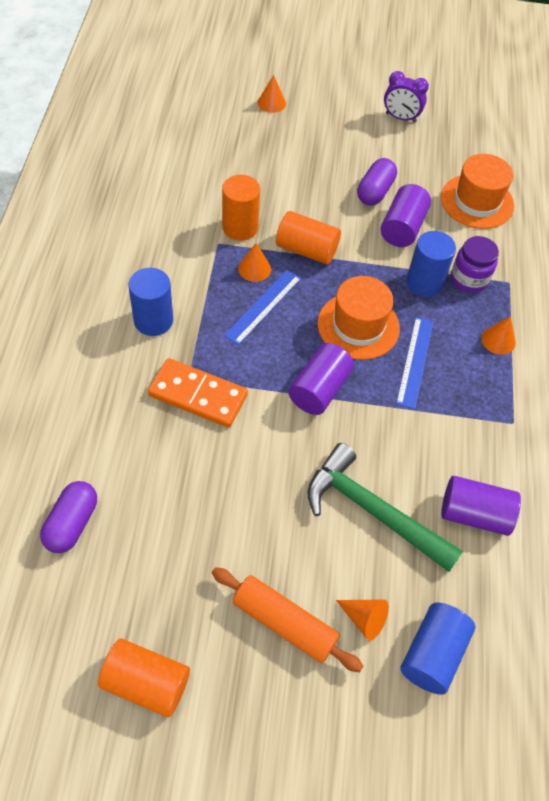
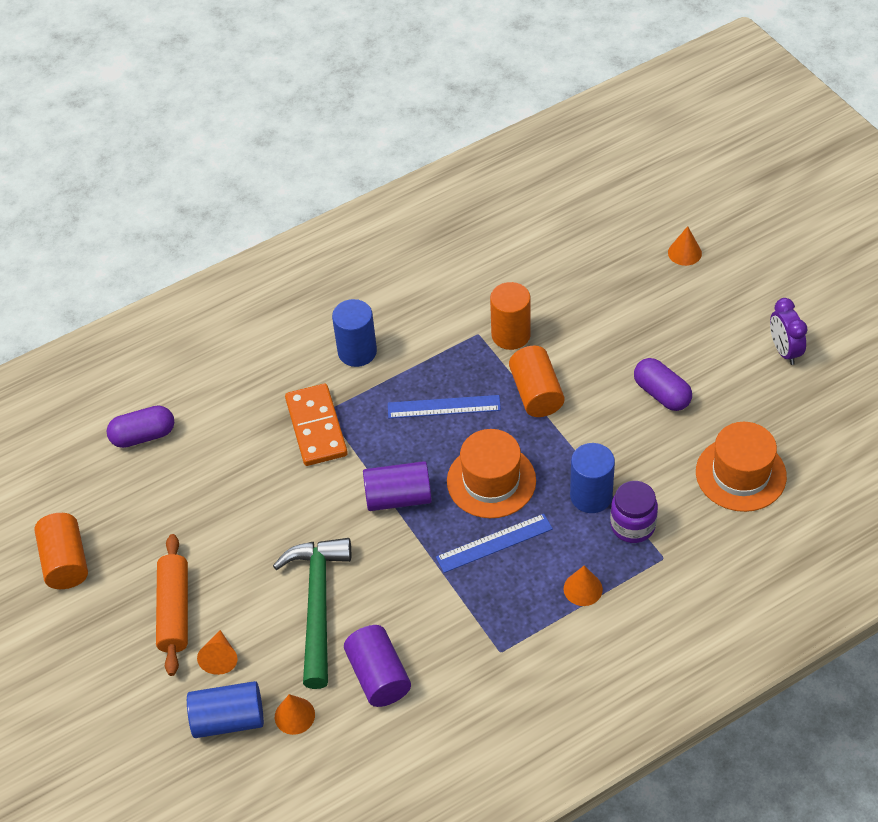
camera: 60 degrees right, 5 degrees down
(254, 268) = (477, 374): orange cone -> orange cone (294, 715)
(375, 191) = (661, 394): purple capsule -> purple capsule turned 60 degrees clockwise
(402, 228) = (639, 440): purple cylinder -> none

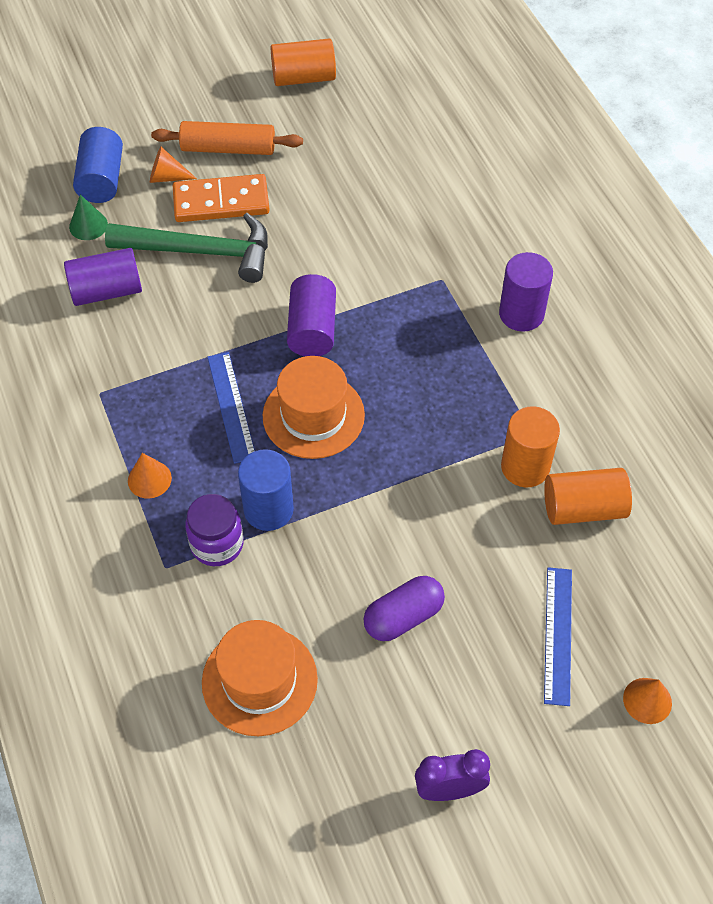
camera: 95 degrees right, 5 degrees up
(143, 436) = (438, 134): purple capsule -> none
(294, 715) = (88, 225): orange cone -> green cone
(316, 427) = (421, 269): orange domino -> orange domino (221, 202)
(357, 352) = (521, 314): blue cylinder -> purple cylinder
(444, 406) = (427, 385): blue ruler -> blue ruler (558, 635)
(536, 393) = (429, 479): orange cylinder -> orange cylinder (583, 508)

